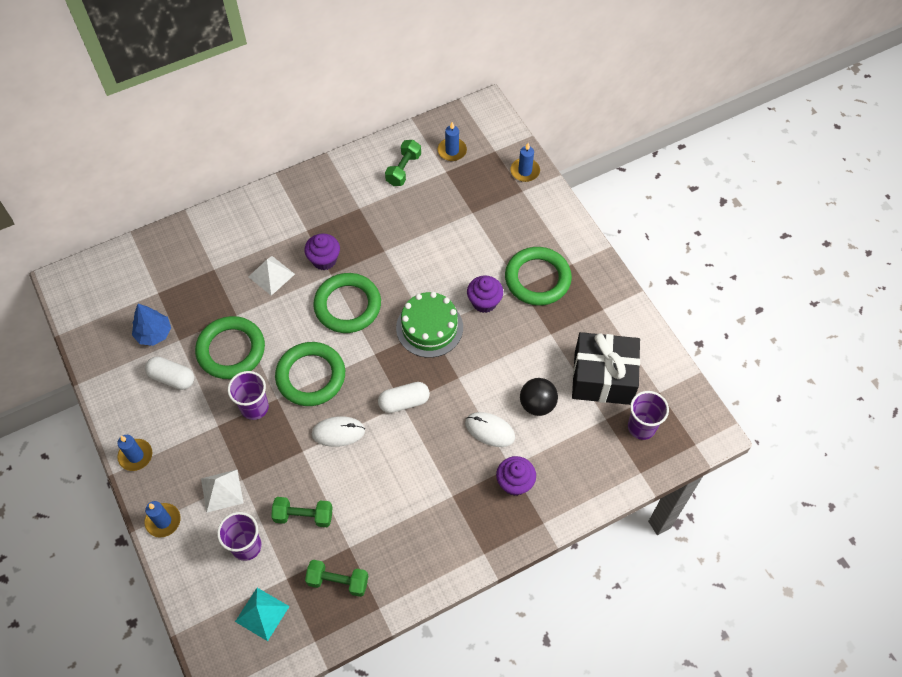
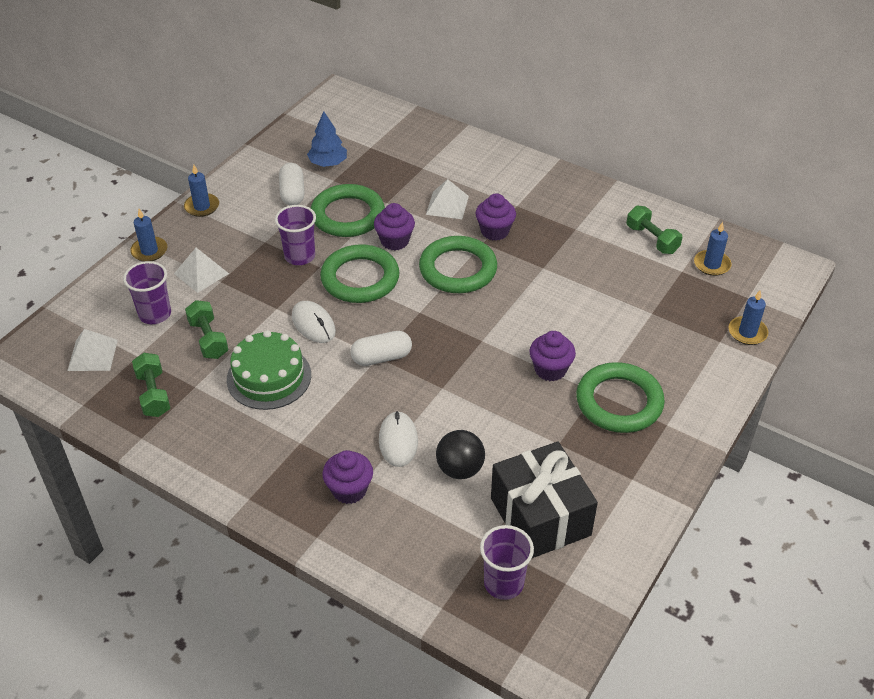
camera: 60 degrees right, 15 degrees down
(262, 614) = (92, 355): turquoise pyramid -> white pyramid
(286, 332) = (394, 241): none -> purple cupcake
(403, 169) = (652, 239): green dumbbell -> green dumbbell turned 60 degrees clockwise
(404, 402) = (381, 357): white capsule -> white capsule turned 60 degrees counterclockwise
(429, 327) = (483, 339): green cake -> green cake (269, 377)

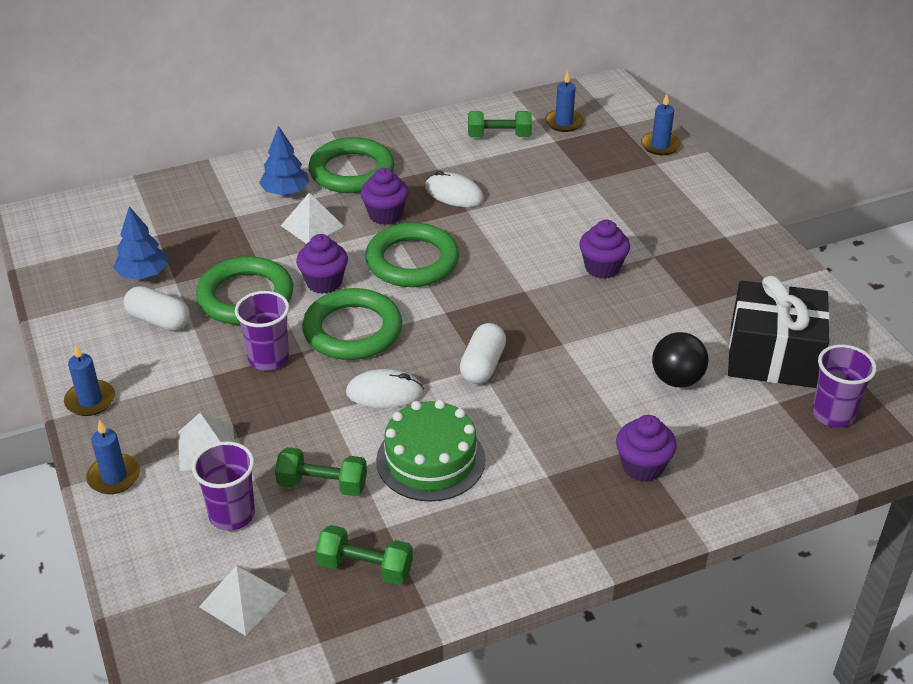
camera: 55 degrees left, 5 degrees down
(398, 441) = (606, 404): white mouse -> white mouse (454, 194)
(470, 174) = (285, 192): none -> blue tree
(619, 402) = (677, 248): green ring -> green ring (352, 171)

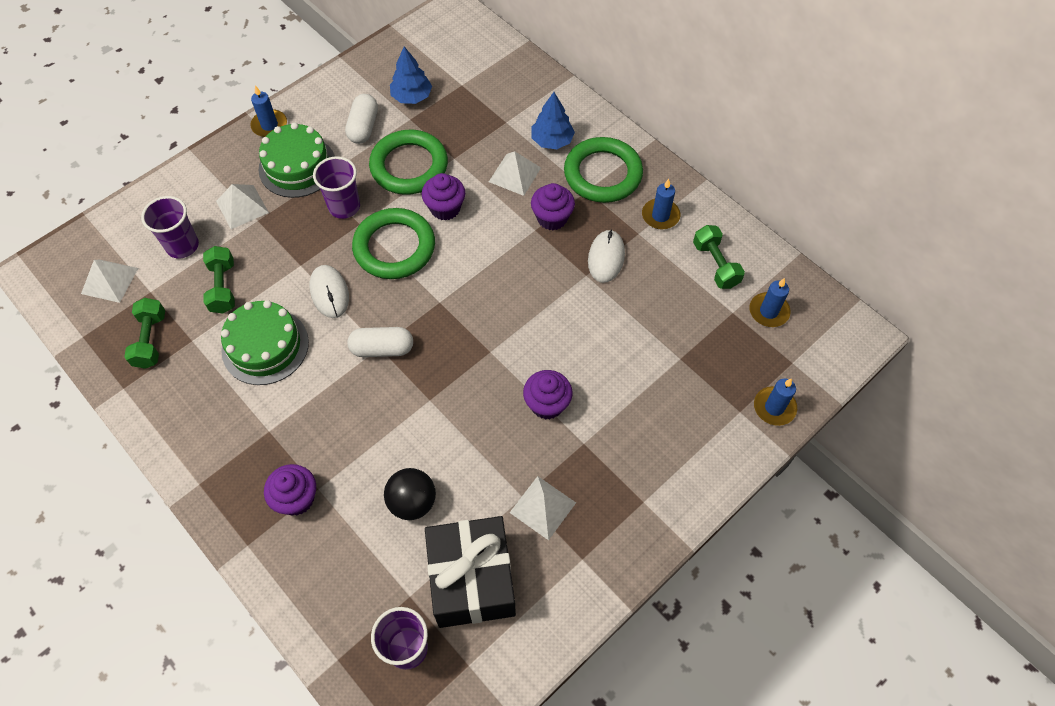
camera: 70 degrees right, 20 degrees up
(114, 477) = (202, 169): blue candle -> blue candle (660, 216)
(178, 387) = (297, 166): none -> green cake
(412, 261) = (497, 258): green ring -> none
(711, 295) = (543, 507): none -> white pyramid

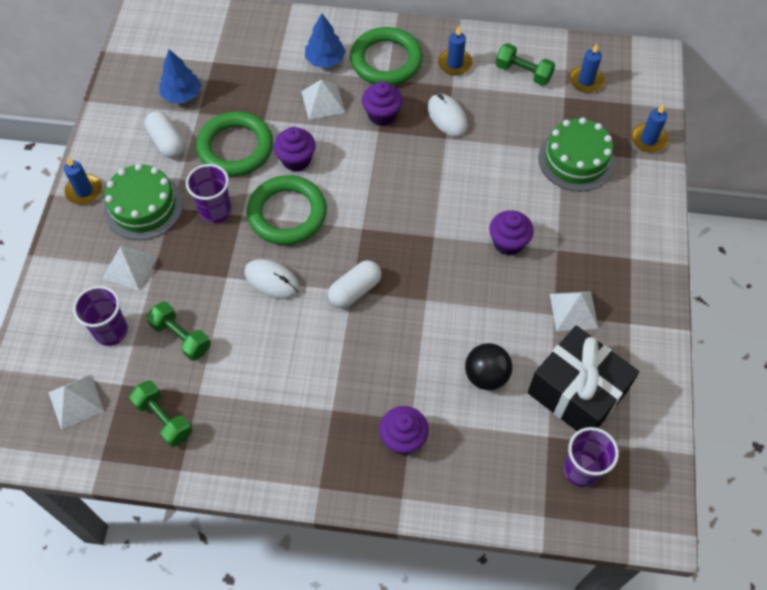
camera: 40 degrees left, 0 degrees up
(265, 346) = (263, 354): green cake -> green cake (576, 160)

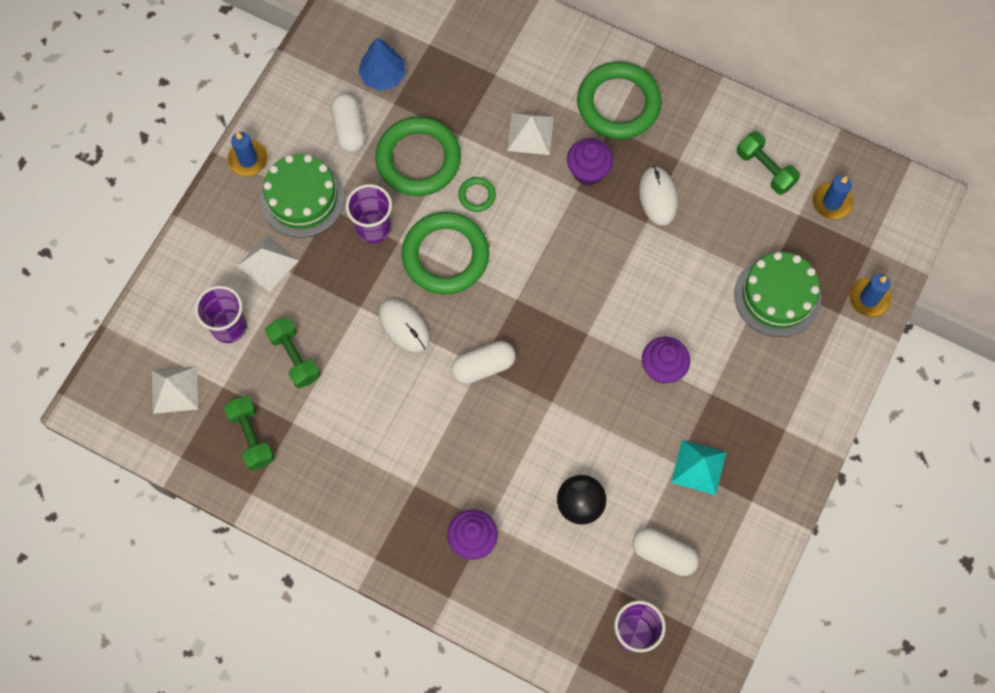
camera: 20 degrees right, 10 degrees up
(296, 160) = (477, 195): purple cupcake -> green ring
(325, 60) = (551, 81): blue tree -> none
(455, 64) = (693, 132): blue candle -> none
(573, 311) = (698, 467): white pyramid -> turquoise pyramid
(576, 392) = (663, 554): black gift -> white capsule

